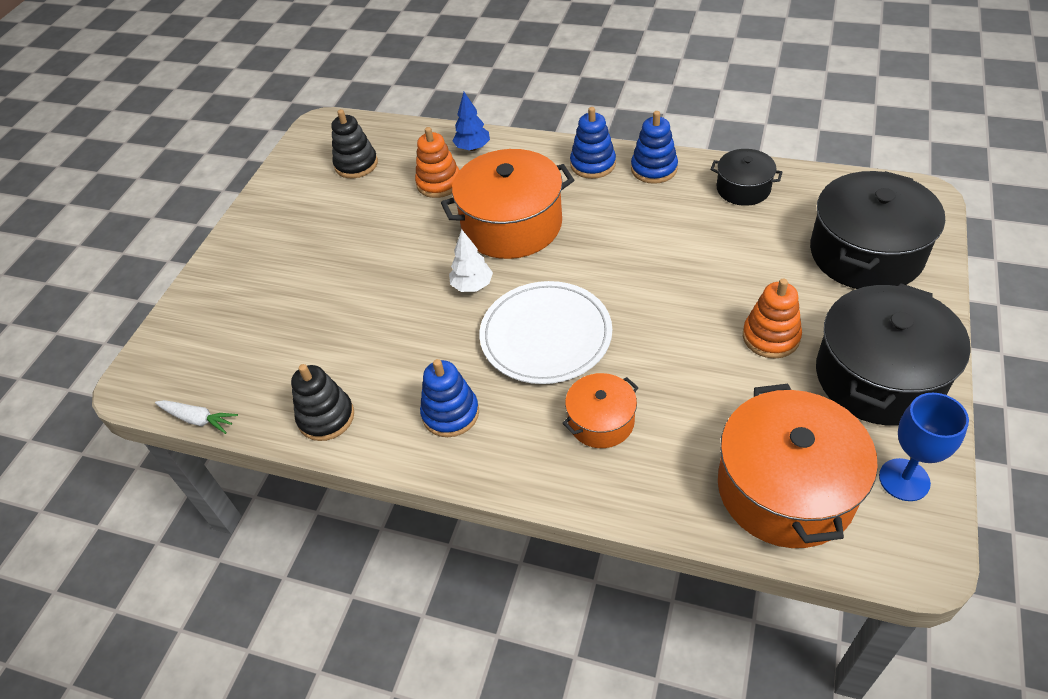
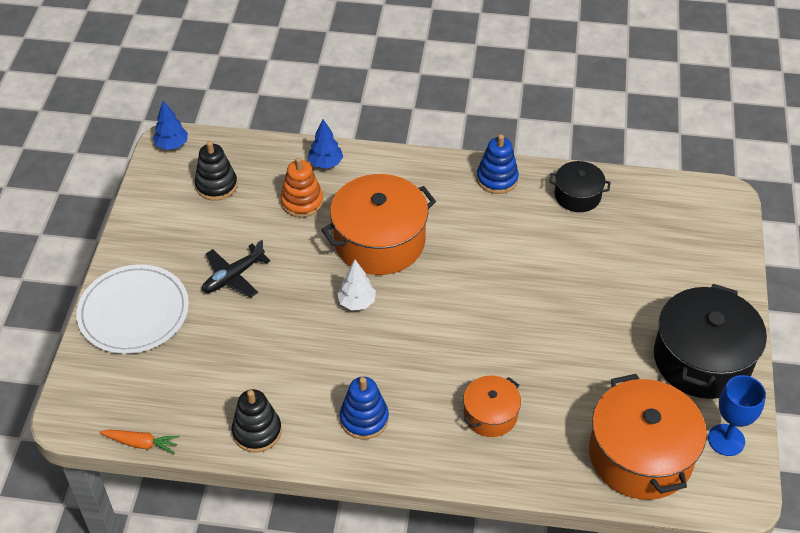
camera: 15 degrees left, 0 degrees up
(198, 419) = (141, 443): white carrot -> orange carrot
(324, 127) = (172, 145): none -> blue tree
(347, 252) = (233, 277): none -> black plane
(546, 335) = (431, 344): white plate -> white plate (134, 312)
(593, 164) = (441, 176): blue stacking toy -> none
(771, 337) = (616, 332): orange stacking toy -> none
(866, 253) = (684, 252): black pot -> none

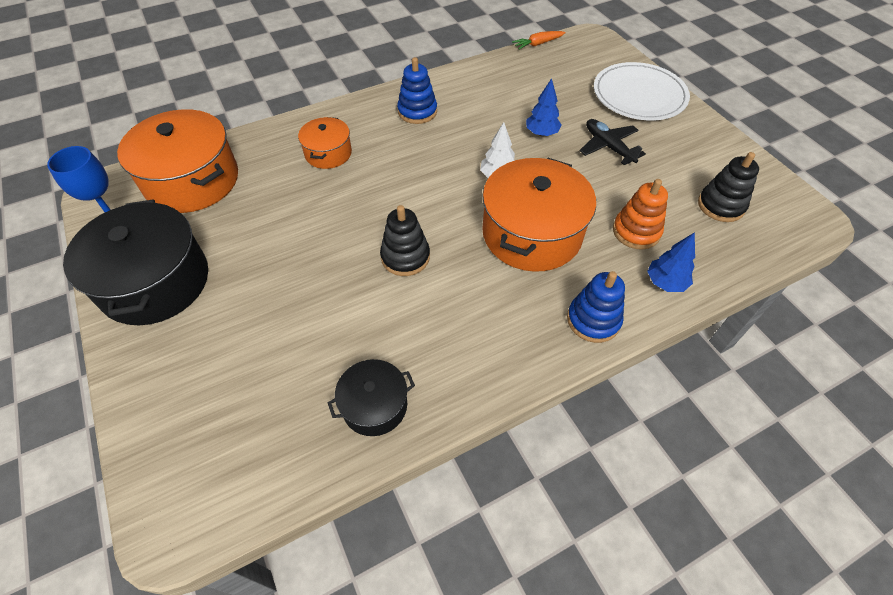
camera: 145 degrees right, 5 degrees up
(172, 145) = (809, 219): blue tree -> blue tree (541, 133)
(233, 277) = (608, 147): black plane -> black plane turned 45 degrees counterclockwise
(257, 431) = (479, 76): black stacking toy -> black stacking toy (405, 257)
(497, 179) = (482, 372): blue stacking toy -> blue stacking toy (593, 320)

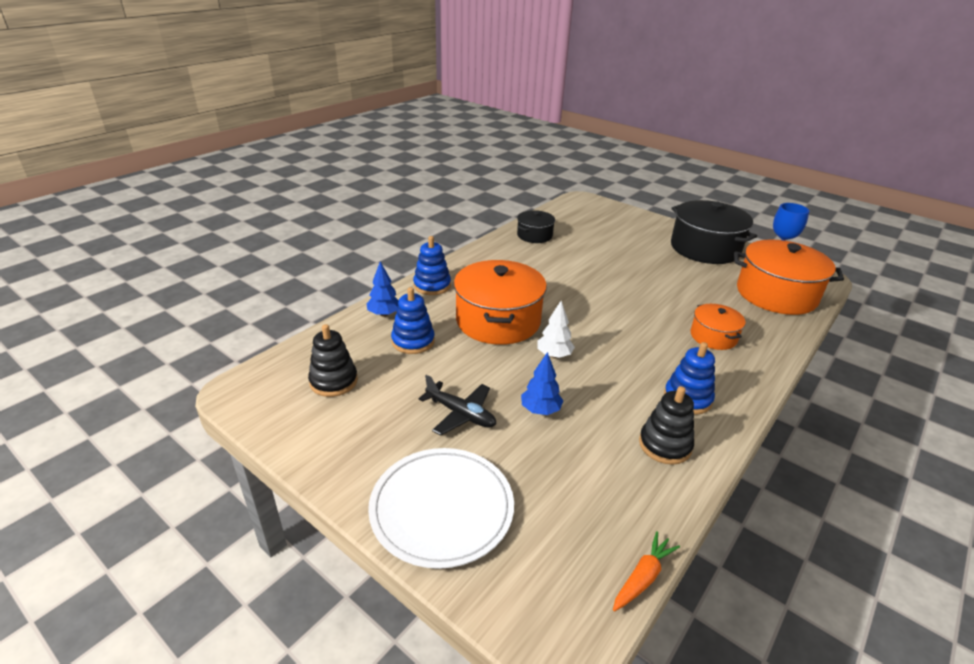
camera: 155 degrees right, 20 degrees down
(405, 257) = (577, 288): black stacking toy -> black stacking toy (665, 445)
(636, 231) = (413, 341): orange stacking toy -> blue stacking toy

